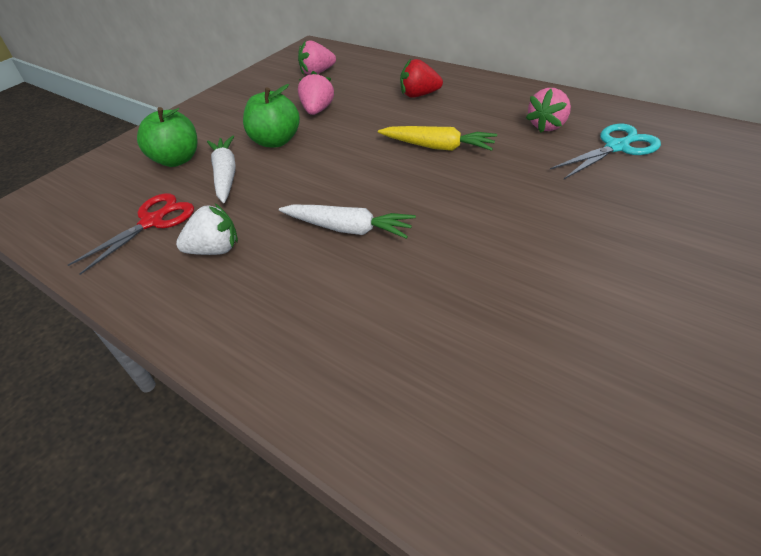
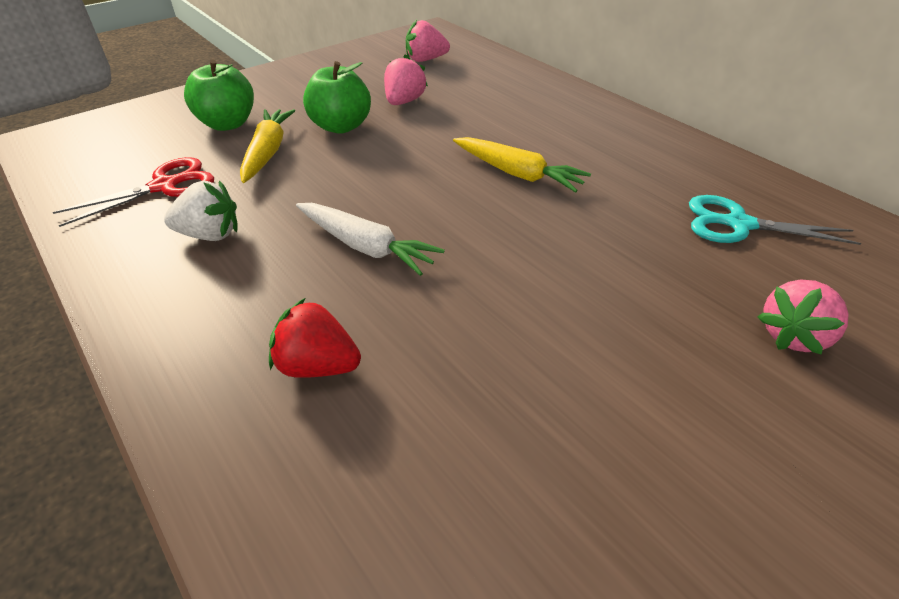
camera: 10 degrees right, 0 degrees up
(225, 175) = (268, 152): white carrot -> yellow carrot
(419, 95) = (526, 108): red strawberry -> red strawberry (317, 365)
(548, 126) = (663, 178): pink strawberry -> pink strawberry (793, 335)
(617, 147) = (738, 224): turquoise scissors -> turquoise scissors turned 150 degrees counterclockwise

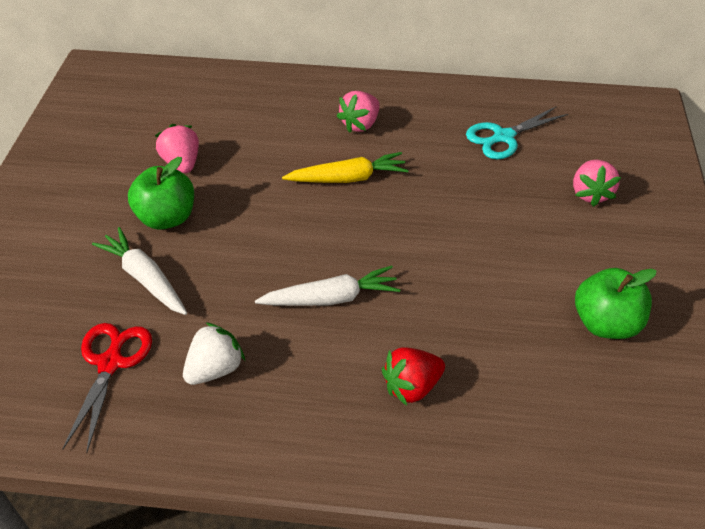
camera: 45 degrees left, 5 degrees up
(228, 124) = (63, 277): green apple -> green apple (605, 323)
(268, 152) = (145, 278): yellow carrot -> white carrot
(425, 60) = (136, 108): pink strawberry -> pink strawberry (360, 124)

